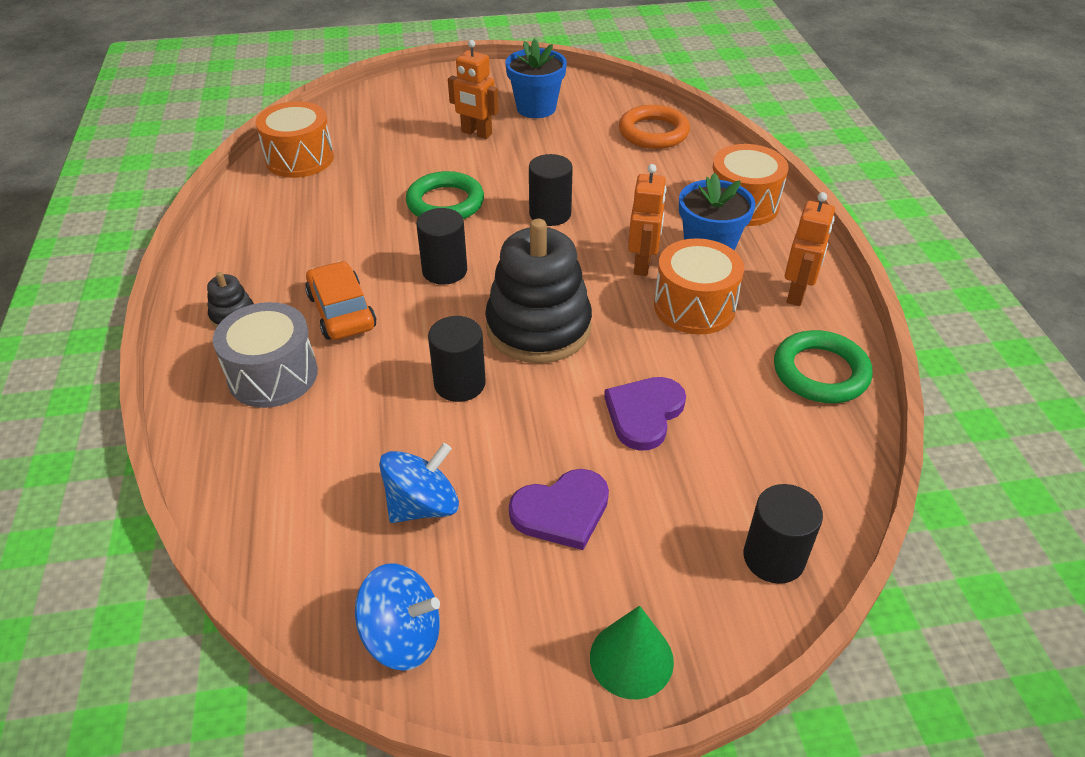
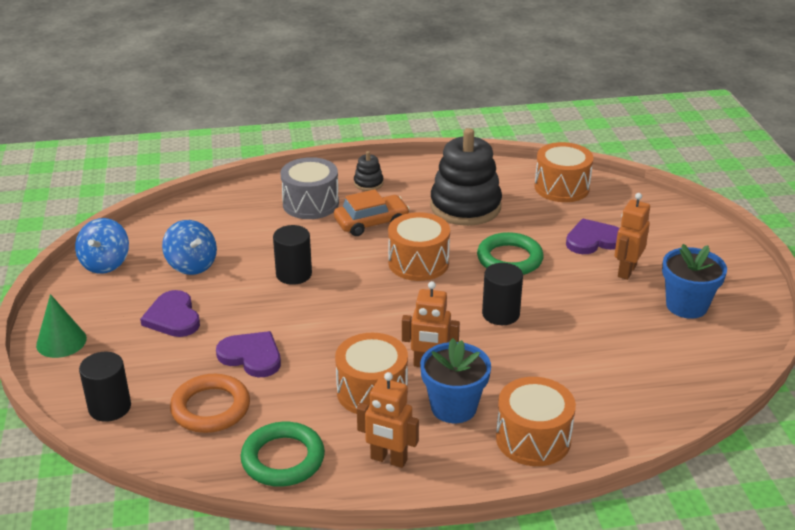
camera: 90 degrees right, 10 degrees down
(416, 147) = (593, 240): none -> purple heart
(444, 270) = (418, 262): black cylinder -> orange drum
(538, 327) = (349, 308): black stacking toy -> black stacking toy (465, 206)
(653, 132) = (661, 384): orange ring -> orange ring (211, 408)

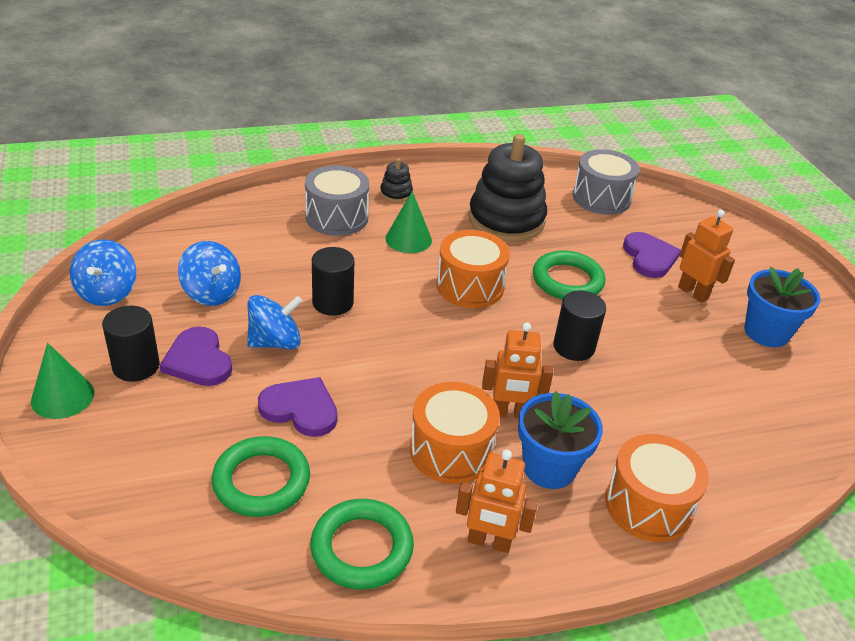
camera: 10 degrees left, 5 degrees up
(110, 407) = (134, 485): black cylinder -> black cylinder (136, 366)
(211, 408) = (261, 481): orange ring -> green ring
(239, 304) = (275, 342): none -> blue spinning top
(371, 222) = (408, 239): orange car -> green cone
(562, 187) = (601, 198): orange drum -> grey drum
(593, 240) = (649, 257): purple heart -> purple heart turned 105 degrees clockwise
(626, 271) = (693, 293): orange robot -> orange robot turned 120 degrees clockwise

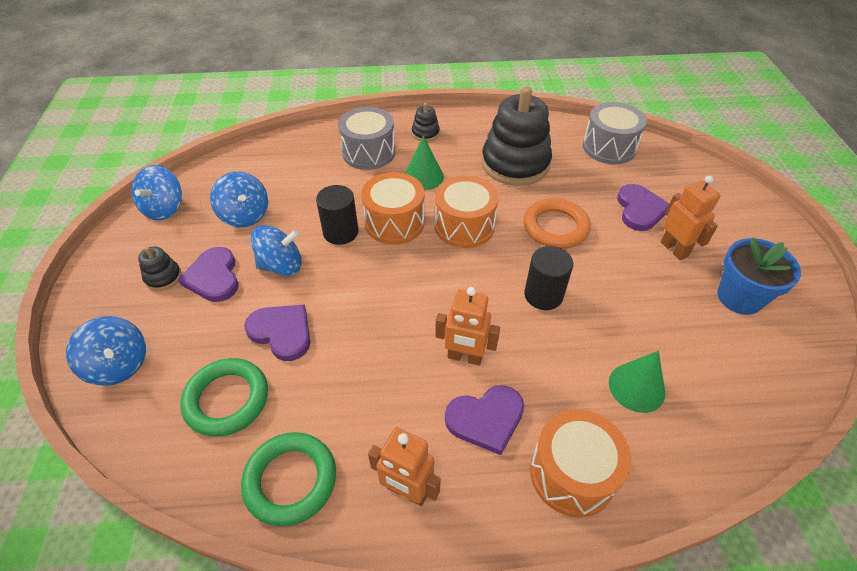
camera: 15 degrees right, 10 degrees up
(62, 396) = (98, 300): green cone -> green cone (636, 387)
(117, 461) = (119, 365): none -> blue spinning top
(136, 366) = (163, 277): black cylinder -> black stacking toy
(451, 450) = (400, 389): orange drum -> orange drum (394, 222)
(549, 467) = (486, 419): blue flower pot -> purple heart
(567, 280) = (555, 227): green ring -> orange ring

